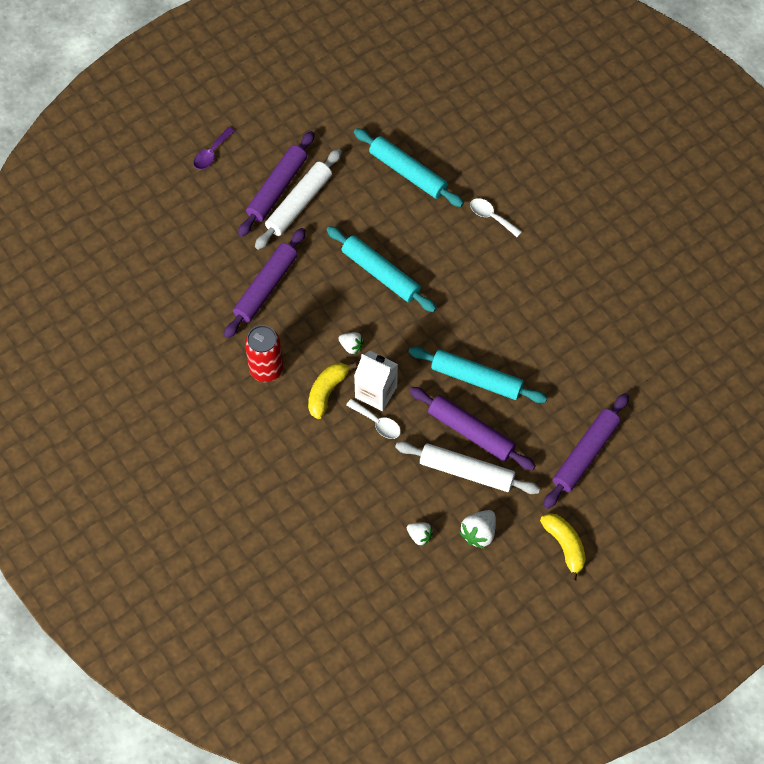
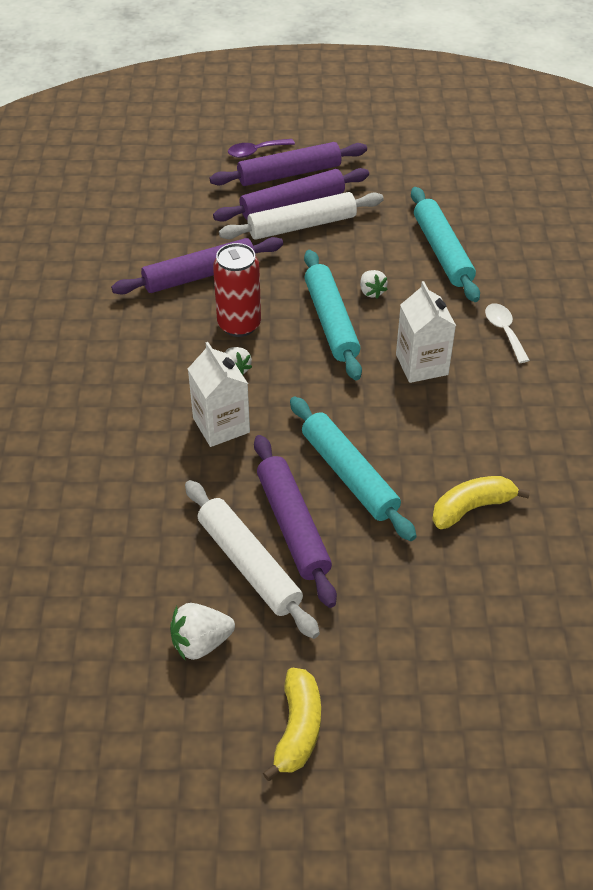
camera: 35 degrees right, 15 degrees down
(266, 369) = (127, 343): red can -> red can (239, 325)
(327, 392) = (169, 396): yellow banana -> yellow banana (471, 508)
(377, 423) = (194, 455): white spoon -> none
(419, 536) = (127, 601): white strawberry -> white strawberry (371, 292)
(460, 273) = (421, 364): none -> white carton
(585, 454) = (418, 634): purple rolling pin -> purple rolling pin (289, 174)

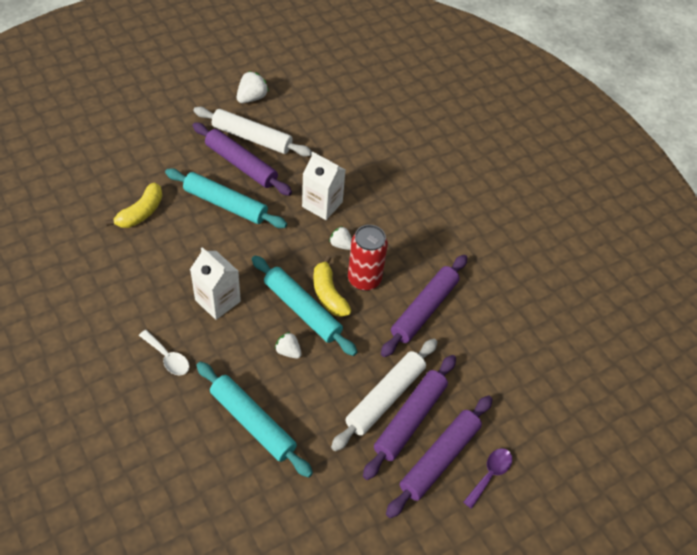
camera: 145 degrees right, 5 degrees up
(298, 728) = (184, 83): yellow banana -> yellow banana (328, 294)

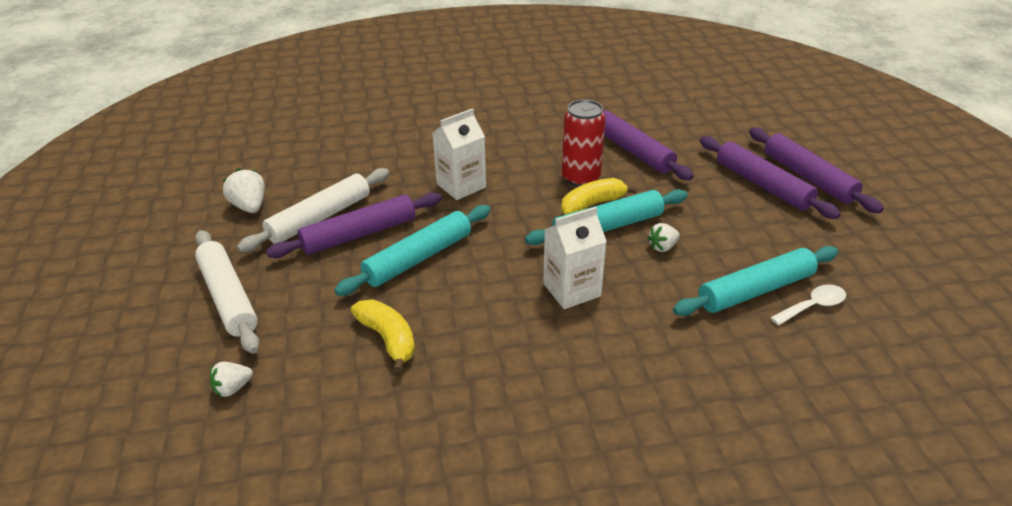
camera: 65 degrees left, 15 degrees down
(167, 358) = (648, 348): white spoon -> white spoon (813, 306)
(328, 294) = (592, 205): yellow banana -> yellow banana turned 150 degrees clockwise
(341, 245) = (526, 184): white strawberry -> white strawberry (233, 388)
(385, 397) = (735, 194): white rolling pin -> white rolling pin (228, 297)
(490, 474) = (826, 155): purple spoon -> none

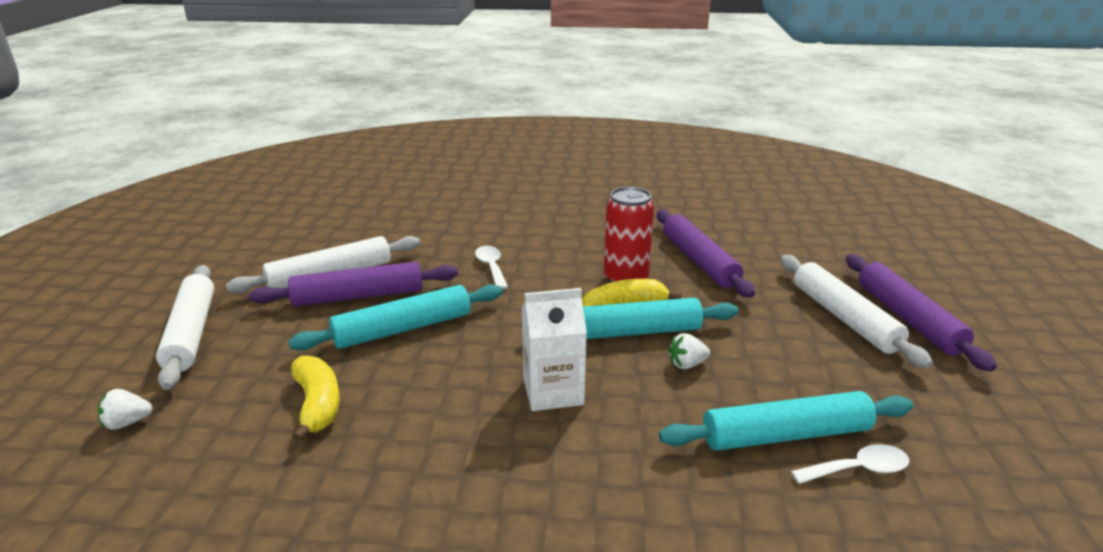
camera: 15 degrees right, 10 degrees down
(250, 206) = (272, 255): white strawberry -> none
(461, 185) = (491, 267): white carton -> white spoon
(762, 185) = (844, 318): purple rolling pin -> white rolling pin

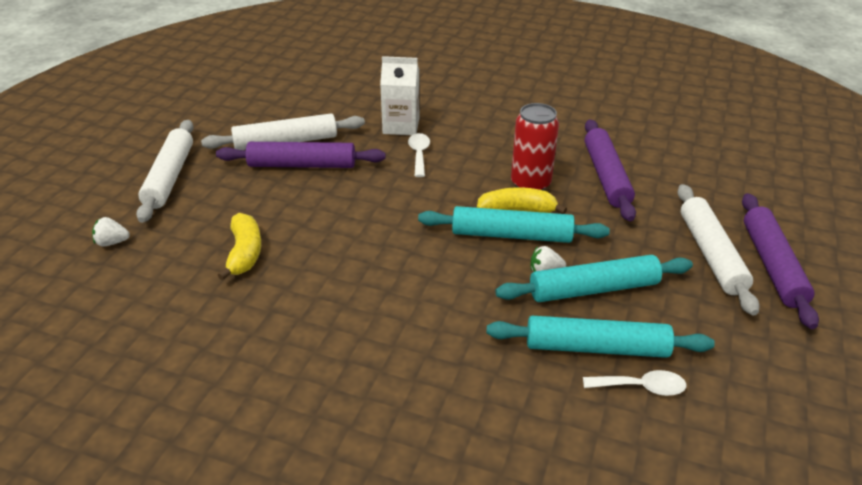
camera: 15 degrees right, 10 degrees up
(403, 329) = (327, 200): turquoise rolling pin -> turquoise rolling pin (593, 289)
(553, 391) = (424, 275): white carton -> white carton (401, 126)

